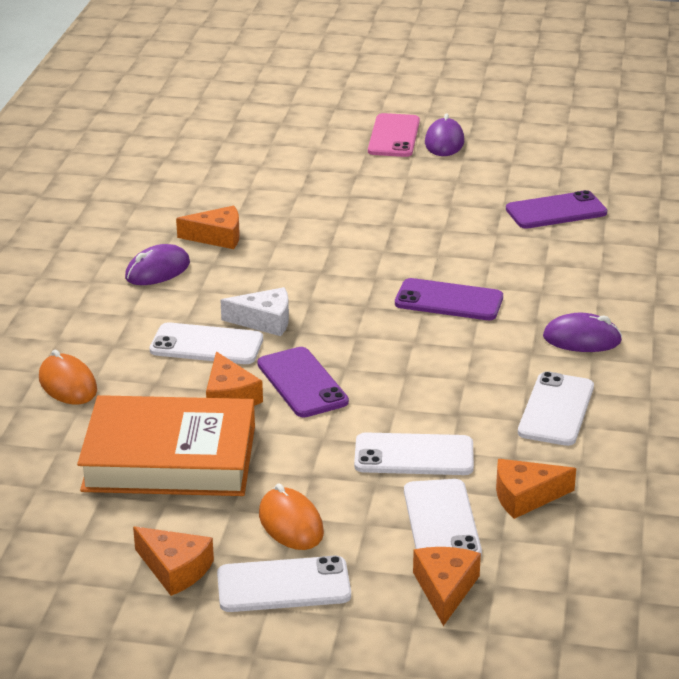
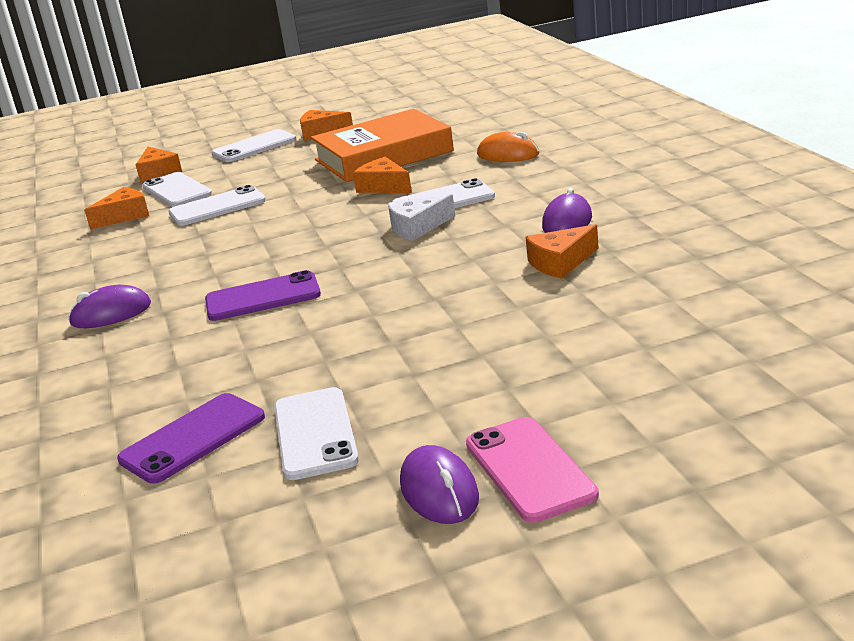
camera: 155 degrees right, 5 degrees down
(291, 524) = (273, 162): orange mouse -> none
(302, 383) = (338, 209): purple phone -> none
(556, 409) = (119, 262): white phone -> white phone (315, 433)

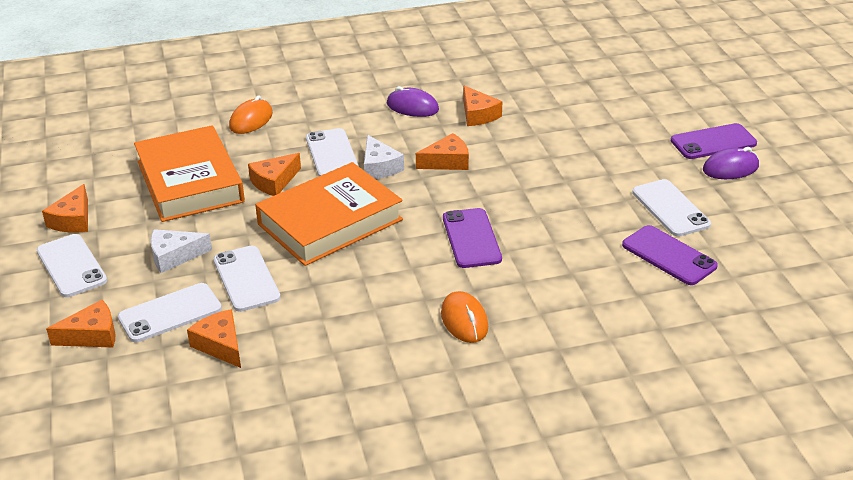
camera: 90 degrees left, 10 degrees up
(111, 314) = (464, 320): purple mouse -> orange mouse
(260, 175) = (174, 256): none -> white cheese
(306, 223) = (330, 222): none -> orange book
(315, 433) = (670, 208): white phone -> white phone turned 75 degrees clockwise
(433, 261) = (447, 162): none -> orange cheese
(529, 469) = (713, 142): pink phone -> purple phone

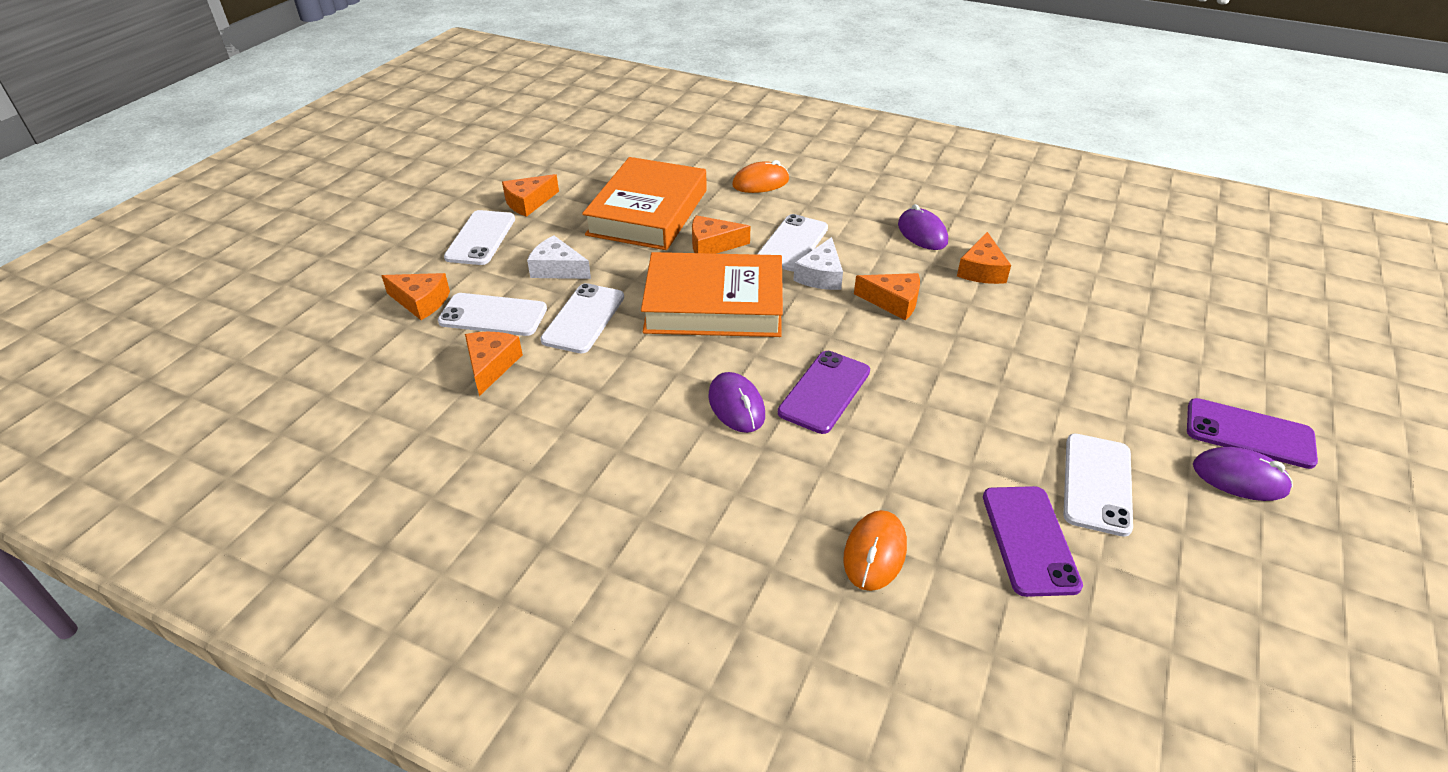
camera: 40 degrees right, 5 degrees up
(428, 276) = (736, 406): none -> purple mouse
(464, 320) = (714, 473): orange mouse -> orange mouse (874, 553)

